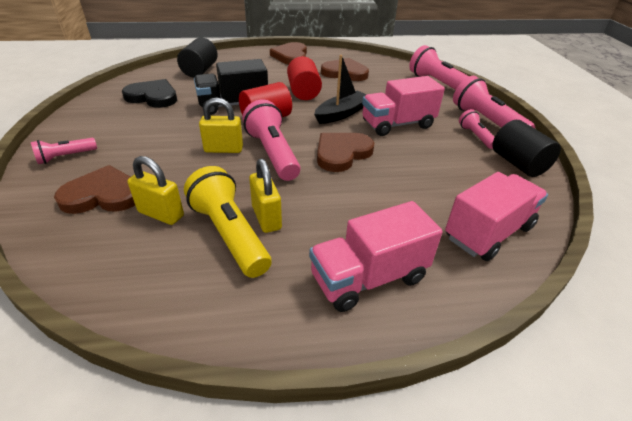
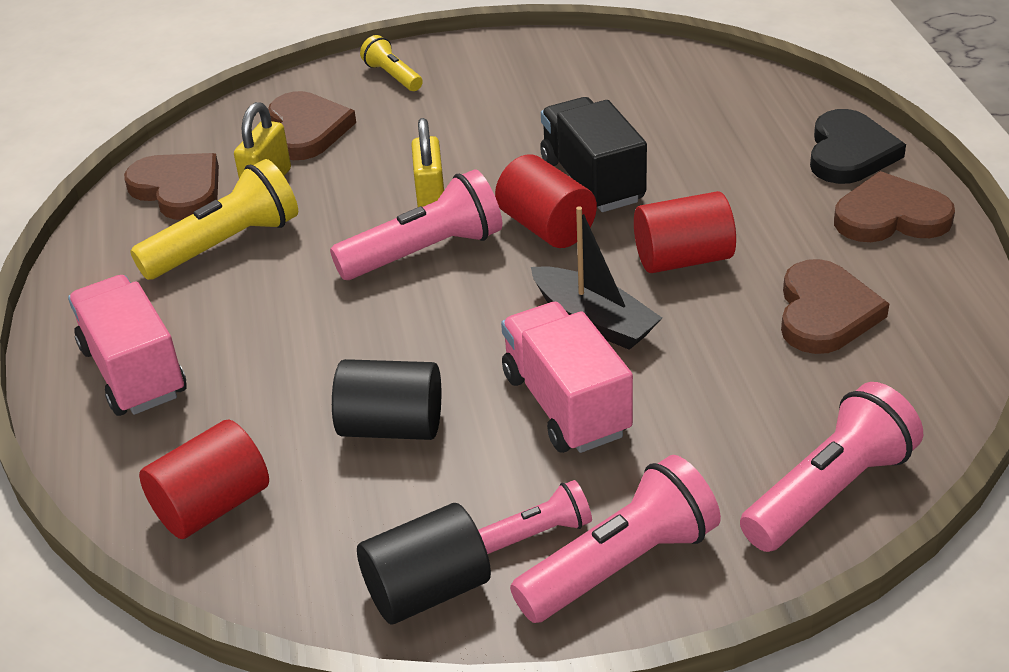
camera: 90 degrees right, 0 degrees up
(65, 157) = (392, 76): pink flashlight -> yellow flashlight
(153, 97) = (597, 92): black heart -> black heart (849, 152)
(200, 71) = (736, 112): black cylinder -> black cylinder (391, 426)
(266, 217) = (257, 270): yellow padlock -> none
(342, 153) = (435, 330): brown heart -> brown heart (178, 189)
(488, 232) = (212, 505): pink truck -> red cylinder

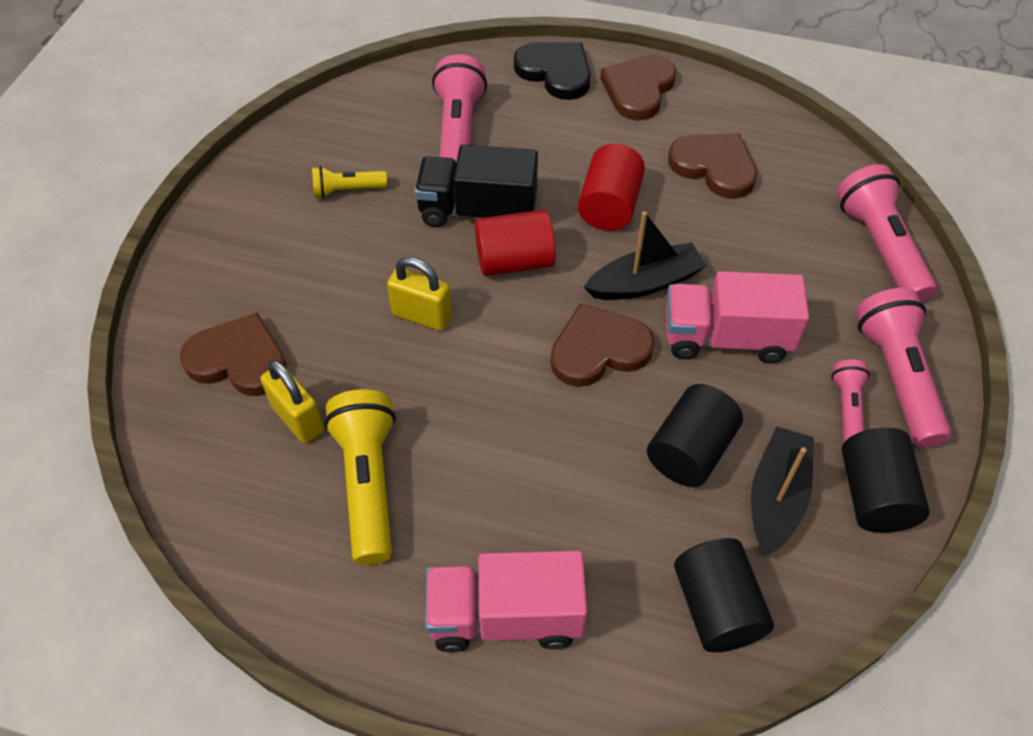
camera: 65 degrees left, 15 degrees up
(178, 189) = (246, 493): brown heart -> brown heart (598, 349)
(212, 505) = (716, 607): red cylinder -> black cylinder
(373, 509) = (776, 497): none -> black boat
(392, 76) = (210, 268): yellow flashlight -> yellow flashlight (347, 190)
(425, 252) = (489, 346): pink flashlight -> pink flashlight (458, 132)

